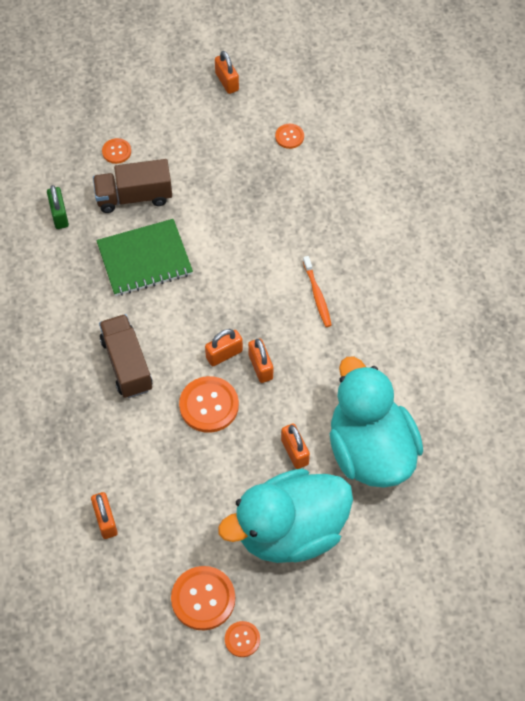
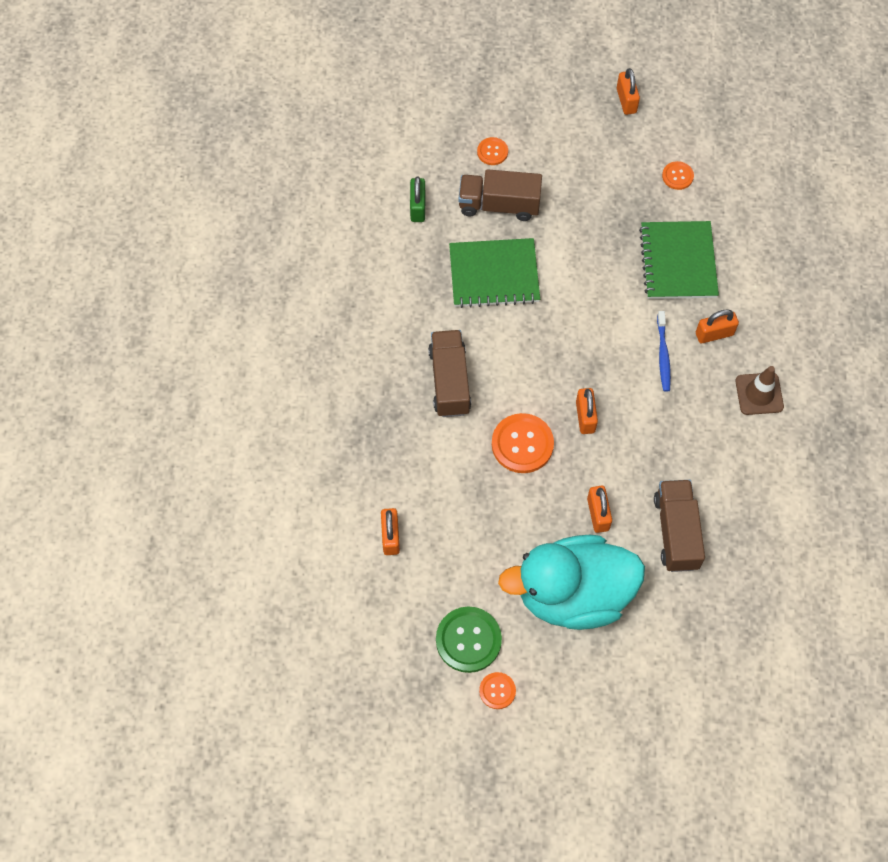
camera: 15 degrees right, 5 degrees up
(203, 599) = (468, 640): orange button -> green button
(224, 354) = (551, 395): orange padlock -> orange padlock (714, 334)
(309, 210) = (678, 262): none -> green notebook
(317, 295) = (663, 355): orange toothbrush -> blue toothbrush
(370, 450) = (676, 532): turquoise duck -> brown truck
(412, 309) = (759, 394): none -> brown traffic cone

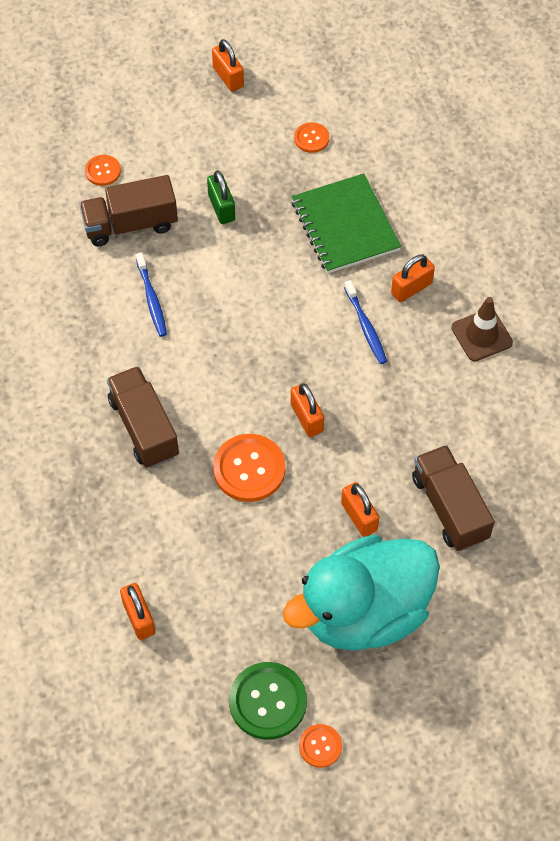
camera: 20 degrees left, 5 degrees down
(418, 207) = (41, 253): green padlock -> green padlock (221, 208)
(494, 274) = (151, 299): green notebook -> blue toothbrush

